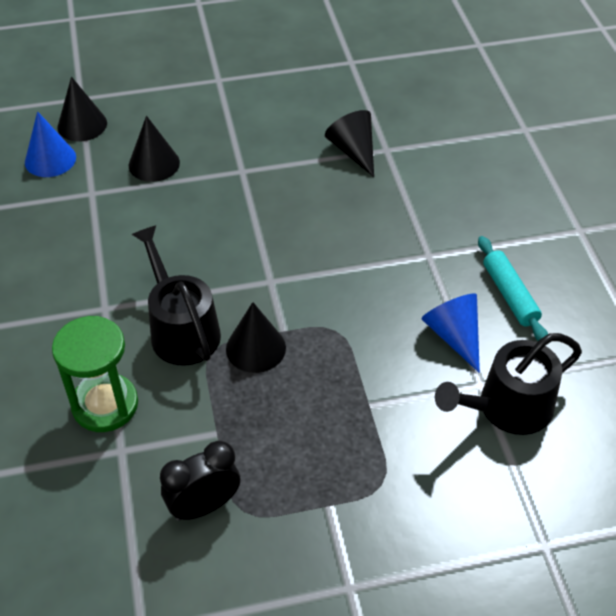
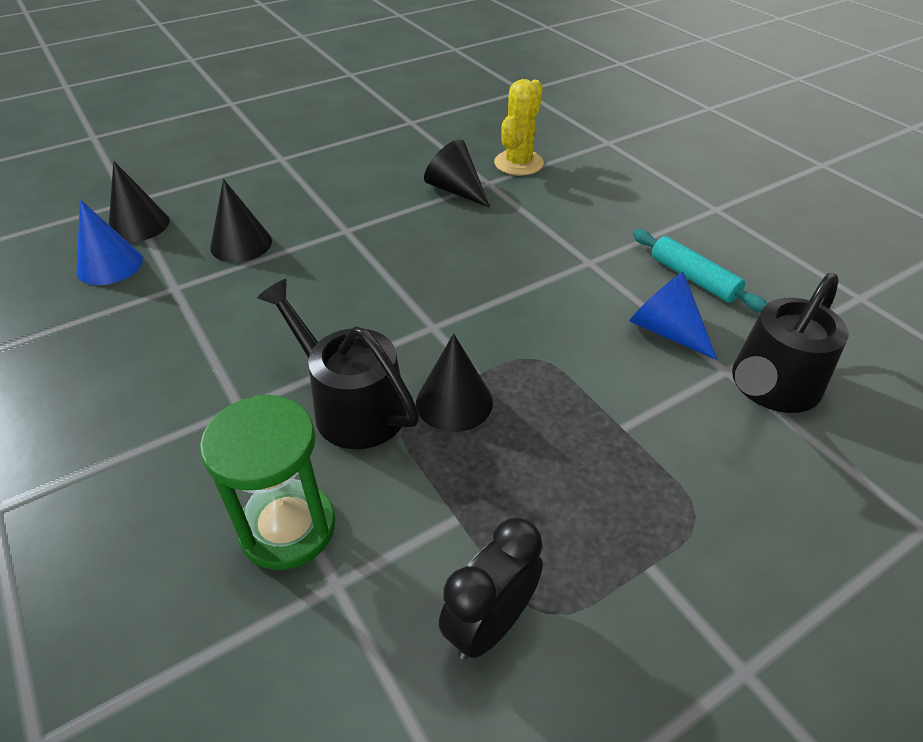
camera: 20 degrees left, 5 degrees down
(425, 134) = (518, 163): none -> yellow cactus

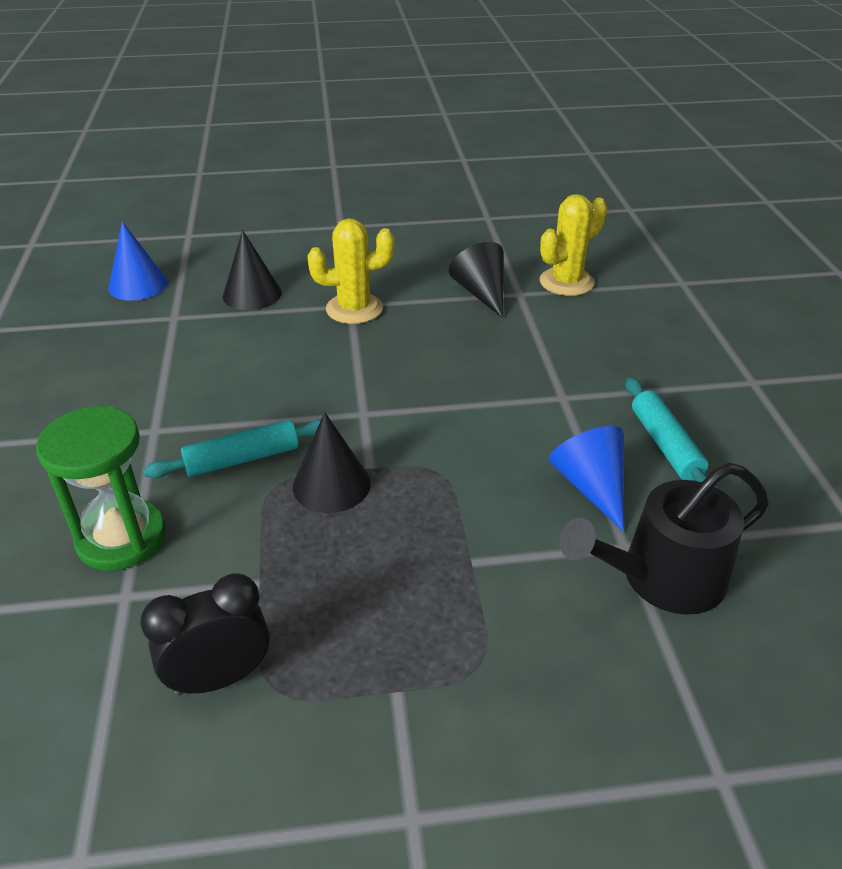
camera: 25 degrees right, 5 degrees down
(139, 225) = (183, 257): black cone -> none
(352, 233) = (354, 309): none -> yellow cactus
(352, 406) = (242, 458): black watering can -> turquoise rolling pin

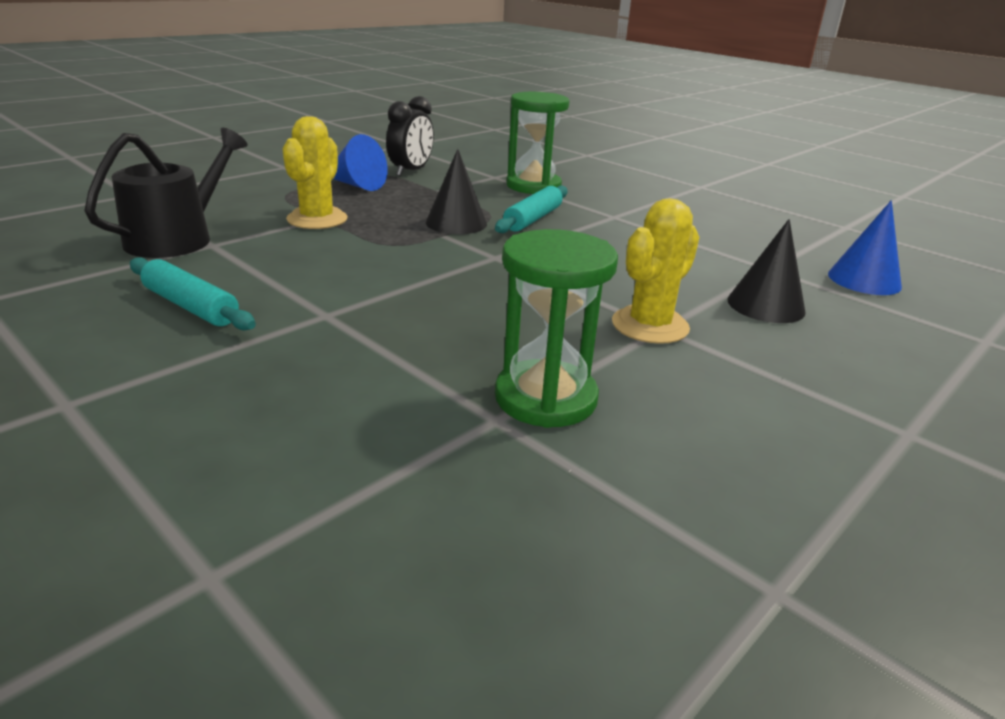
camera: 140 degrees right, 10 degrees down
(481, 293) = (545, 398): black cone -> green hourglass
(566, 282) = (445, 472): yellow cactus -> yellow cactus (317, 219)
(591, 487) = (256, 264): blue cone -> blue cone (356, 184)

